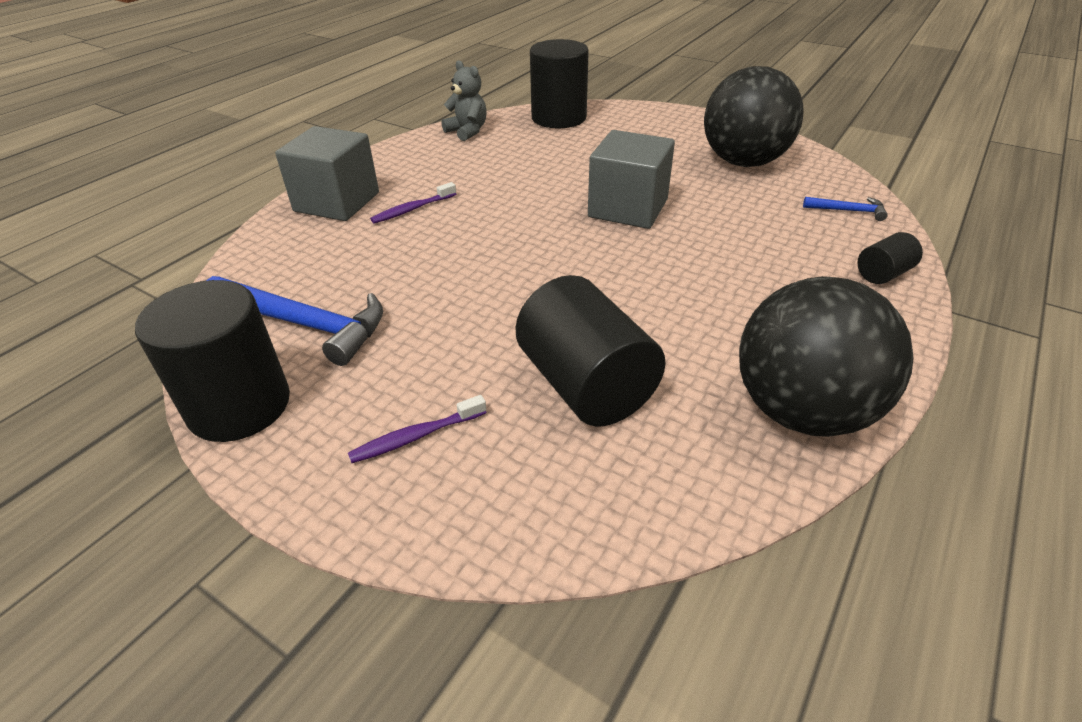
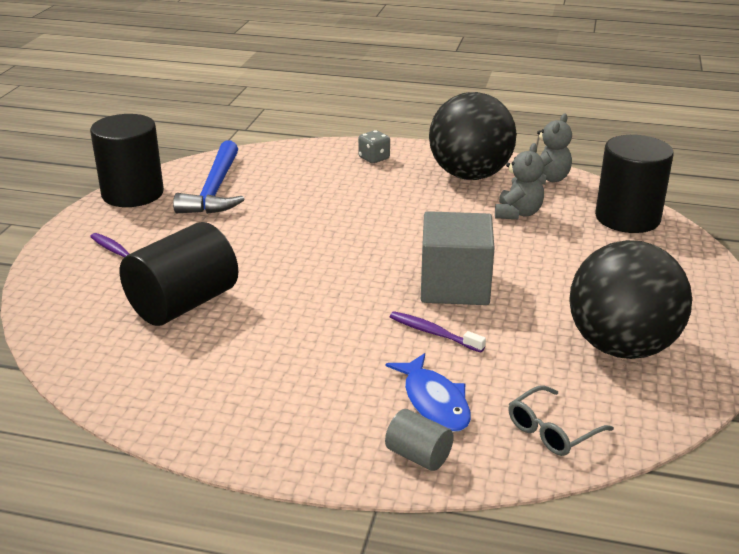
camera: 70 degrees right, 10 degrees down
(337, 202) = (374, 158): grey cube -> grey dice
(412, 209) = (382, 189): purple toothbrush -> purple toothbrush (433, 333)
(518, 156) = (518, 213): none -> grey teddy bear
(801, 411) = (179, 405): black ball -> black ball (470, 175)
(807, 252) = (434, 402): none -> blue fish
(848, 211) = (552, 431): blue hammer -> grey glasses
(883, 274) = (418, 456): black cylinder -> grey cylinder

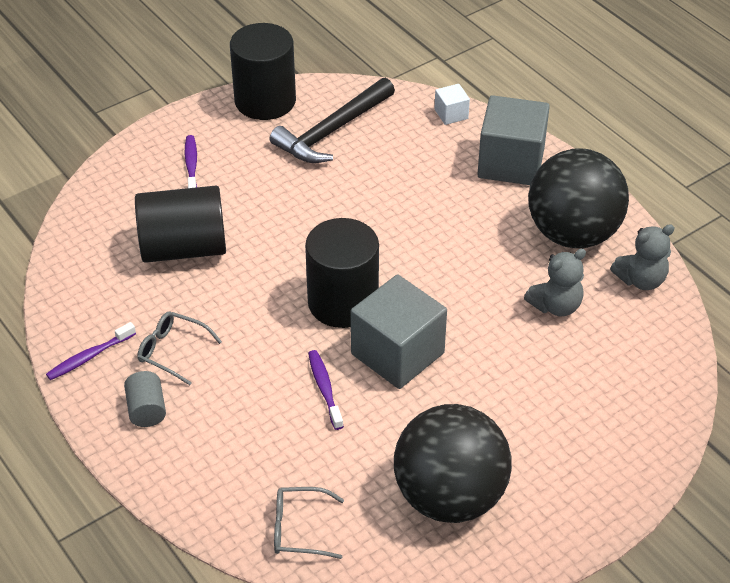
camera: 40 degrees right, 15 degrees up
(192, 417) = (89, 357): none -> purple toothbrush
(215, 190) = (332, 131): blue hammer -> black hammer
(269, 374) = (172, 351): none -> grey glasses
(294, 150) = (451, 114): none -> white cube
(374, 158) = (511, 163): grey dice -> grey cube
(418, 456) = (189, 484): grey cylinder -> grey cylinder (147, 410)
(434, 402) = (251, 449): blue fish -> none
(627, 218) = (652, 372): black cylinder -> black cylinder (343, 302)

